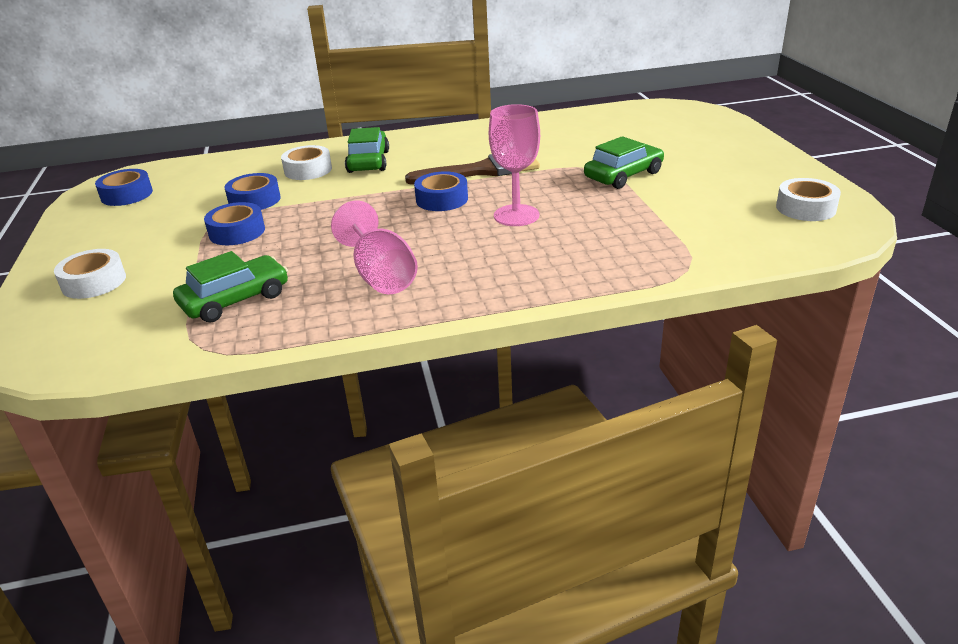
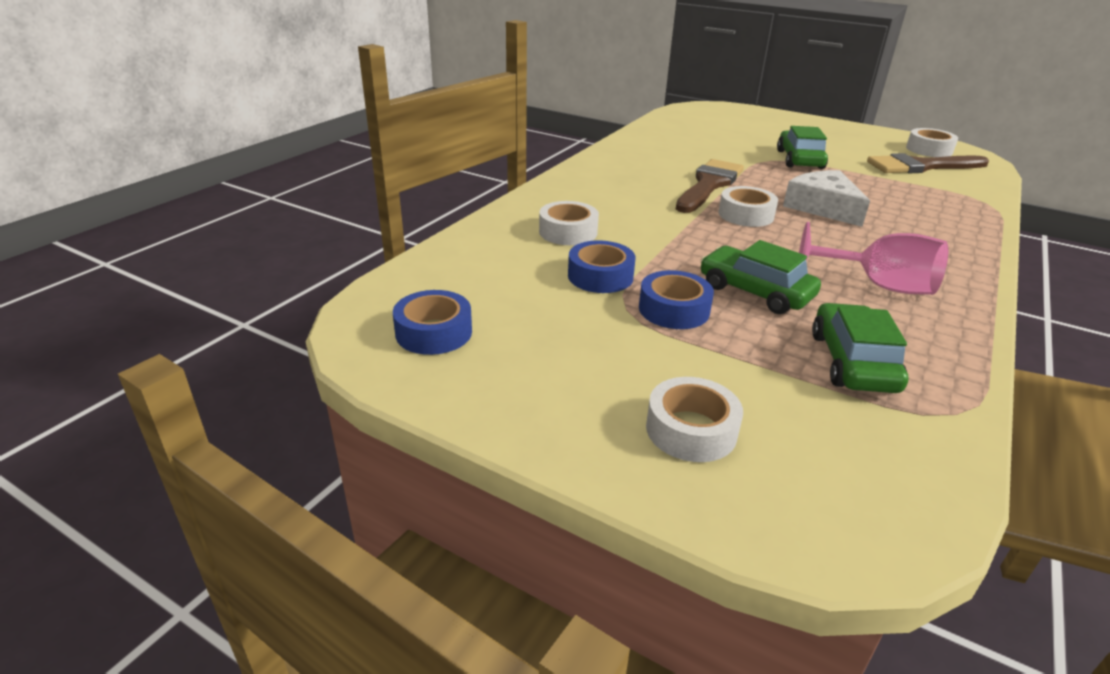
camera: 50 degrees left, 0 degrees up
(368, 162) = (601, 207): green car -> green car (755, 291)
(442, 199) = (746, 215): blue tape -> white tape
(516, 215) = (822, 207): pink goblet -> white cheese
(735, 218) = (921, 166): none -> brown brush

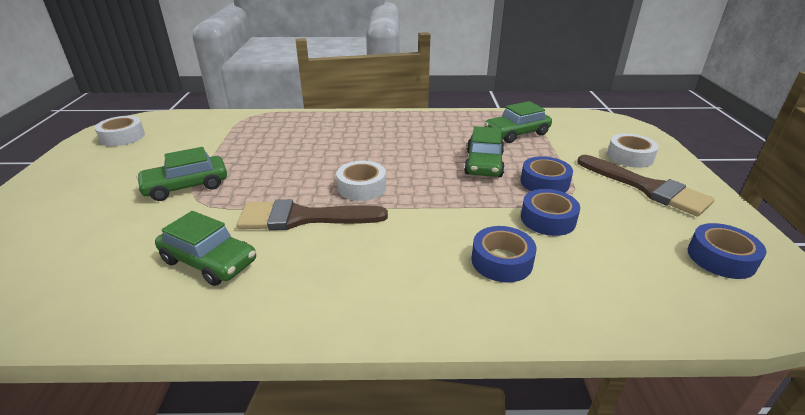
camera: 120 degrees left, 0 degrees up
(568, 232) = (501, 261): white tape -> blue tape
(677, 154) = (209, 261): none -> green car
(822, 207) = (313, 162): white cheese -> none
(877, 286) = (426, 135): pink goblet -> none
(921, 166) = (176, 137): brown brush -> brown brush (647, 188)

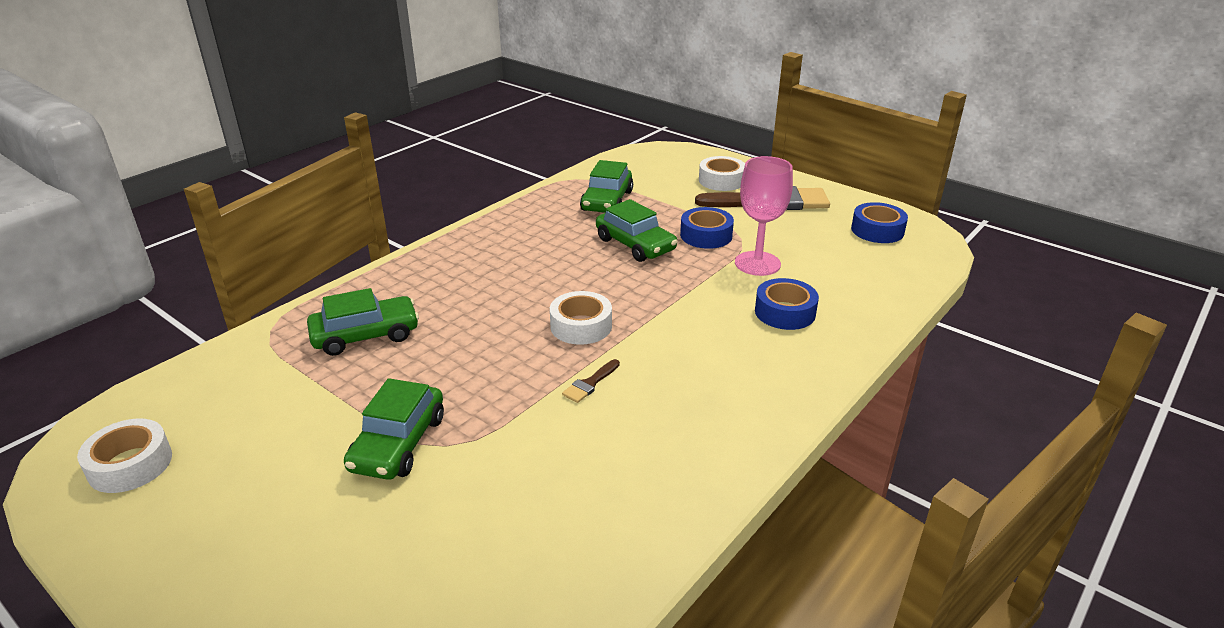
camera: 50 degrees left, 0 degrees up
(209, 261) = (594, 471): green car -> green car (365, 335)
(303, 218) = (590, 383): brown brush -> brown brush, size x0.42
(548, 219) = (757, 263): blue tape -> pink goblet

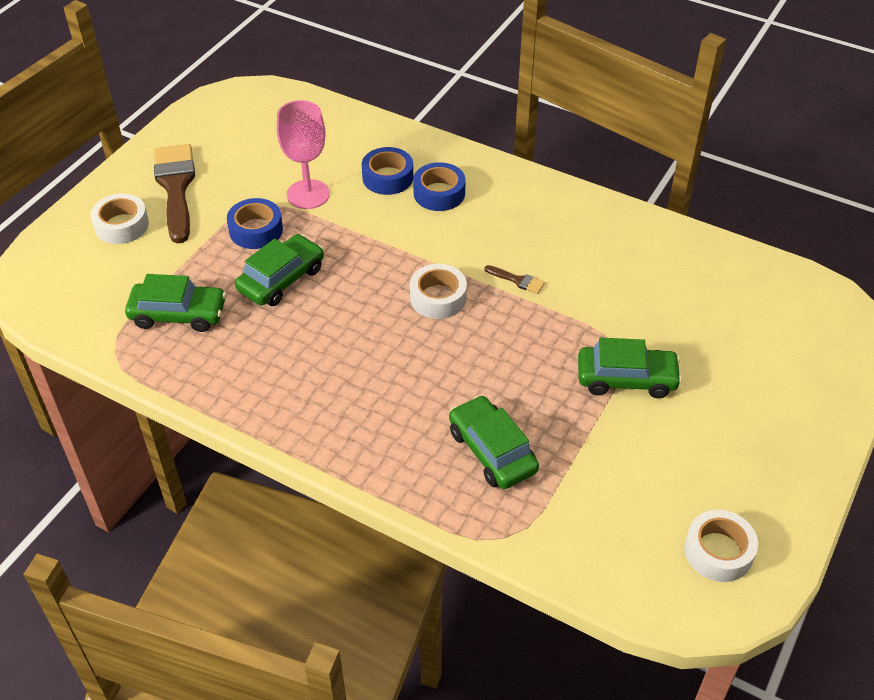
camera: 100 degrees left, 15 degrees up
(877, 230) = (234, 121): blue tape -> blue tape (439, 193)

